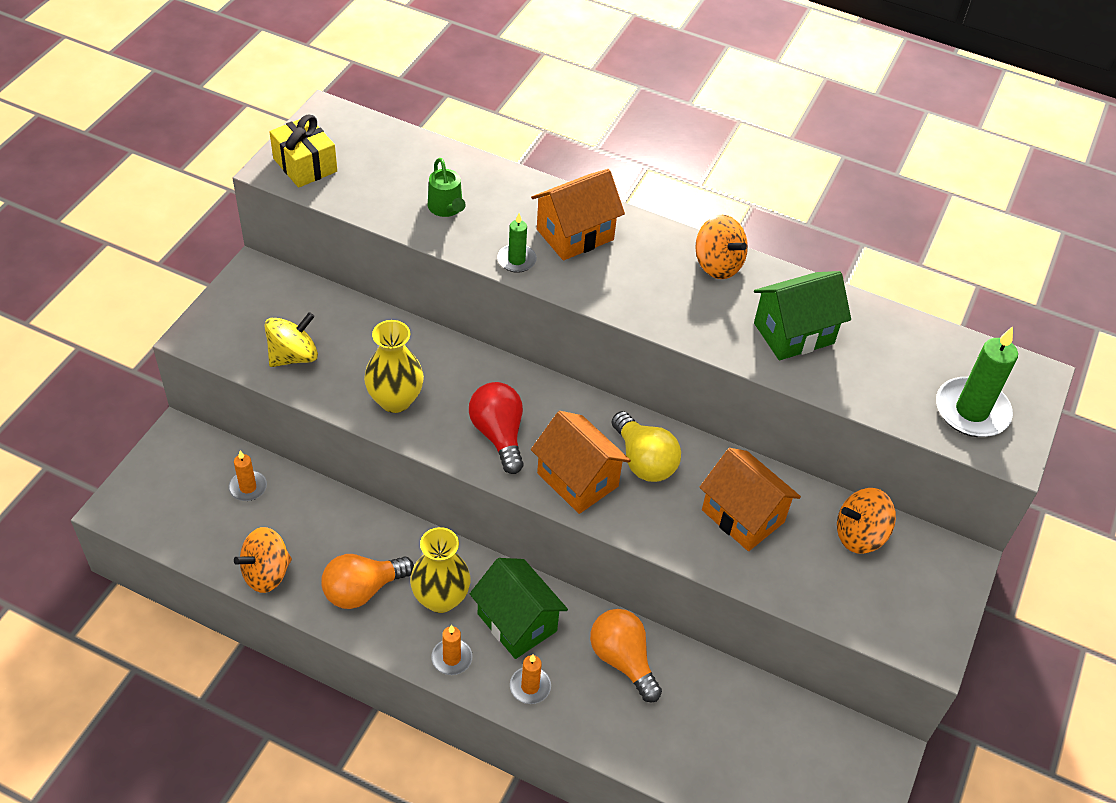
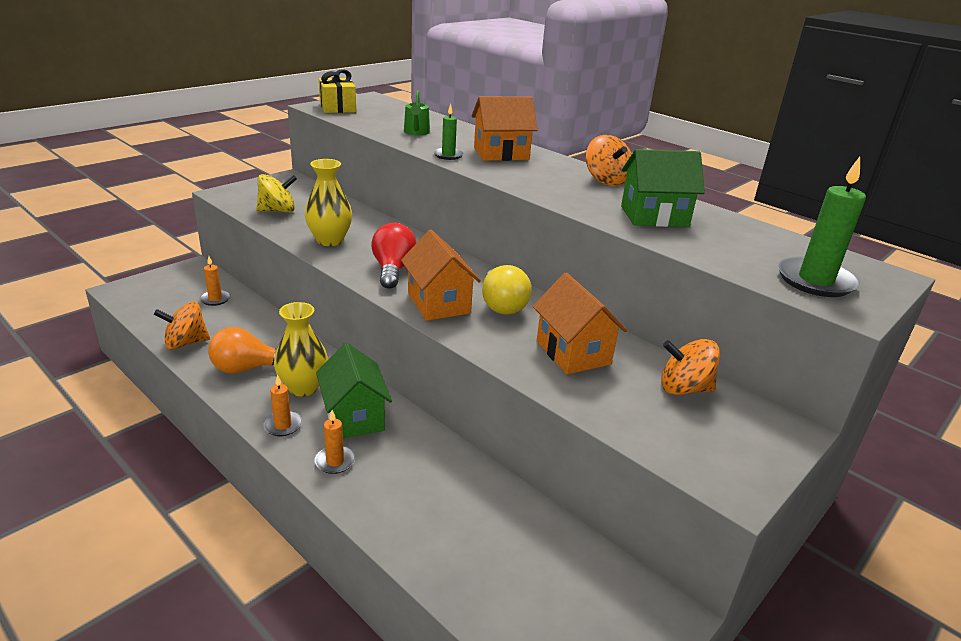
camera: 20 degrees right, 20 degrees down
(622, 660) = (430, 465): orange light bulb -> none

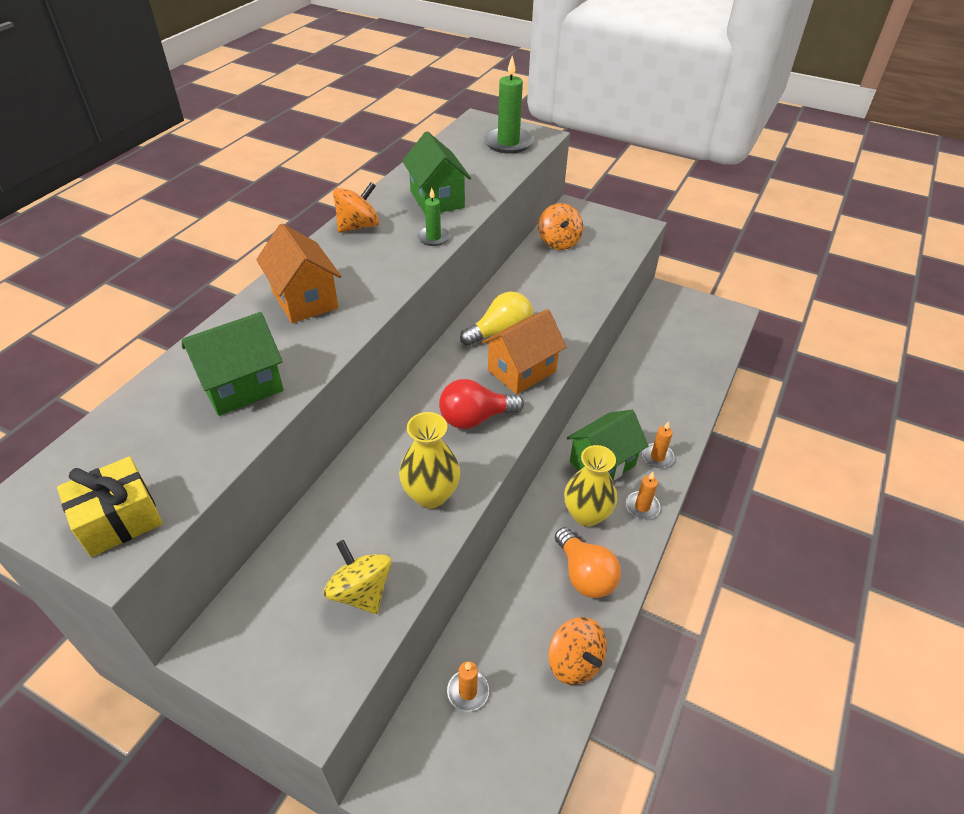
camera: 105 degrees left, 15 degrees up
(416, 132) = (242, 386): green watering can -> green house
(448, 155) = (332, 337): green candle -> green candle (433, 237)
(573, 352) = (548, 289): orange house -> none

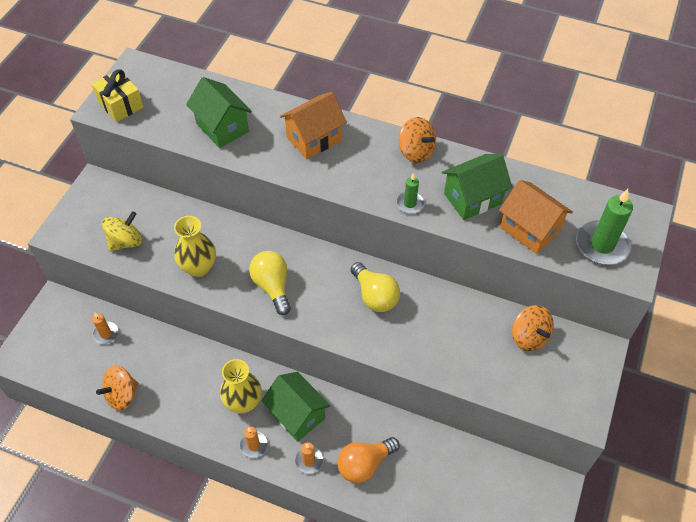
camera: 85 degrees right, 10 degrees up
(475, 418) = (272, 286): red light bulb -> yellow light bulb
(522, 371) = (329, 314): orange house -> orange house (530, 229)
(559, 242) = (529, 337): orange spinning top -> orange spinning top turned 105 degrees counterclockwise
(584, 575) = (189, 401): orange light bulb -> orange light bulb (364, 464)

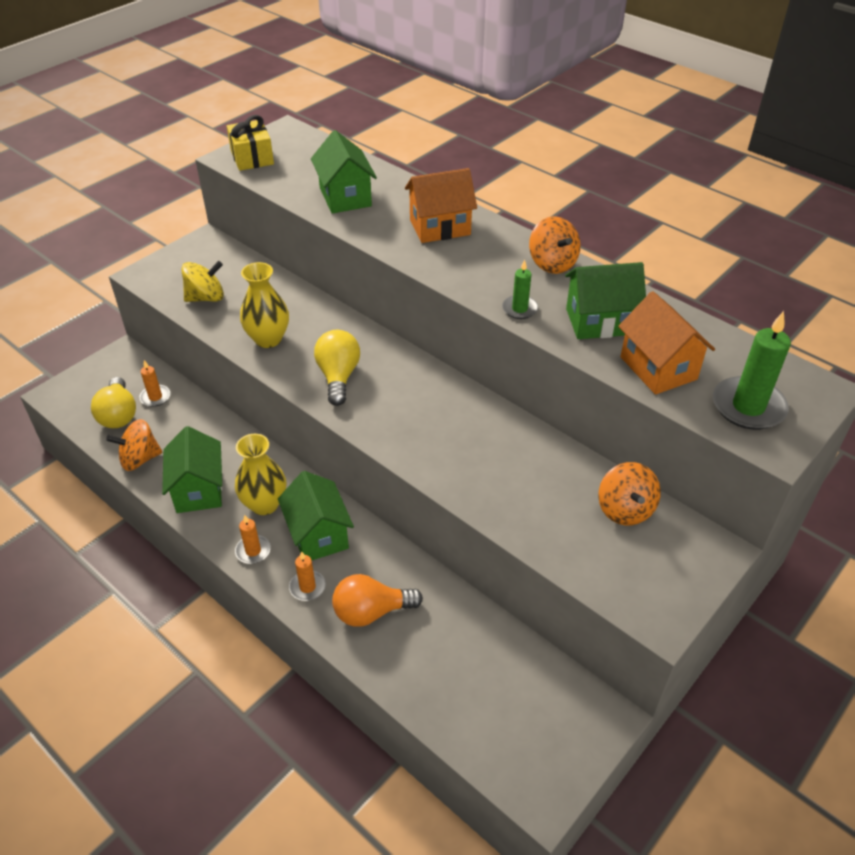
camera: 20 degrees right, 10 degrees down
(184, 407) = (198, 490): none -> green house
(375, 296) = (451, 416): yellow light bulb -> yellow light bulb (118, 415)

